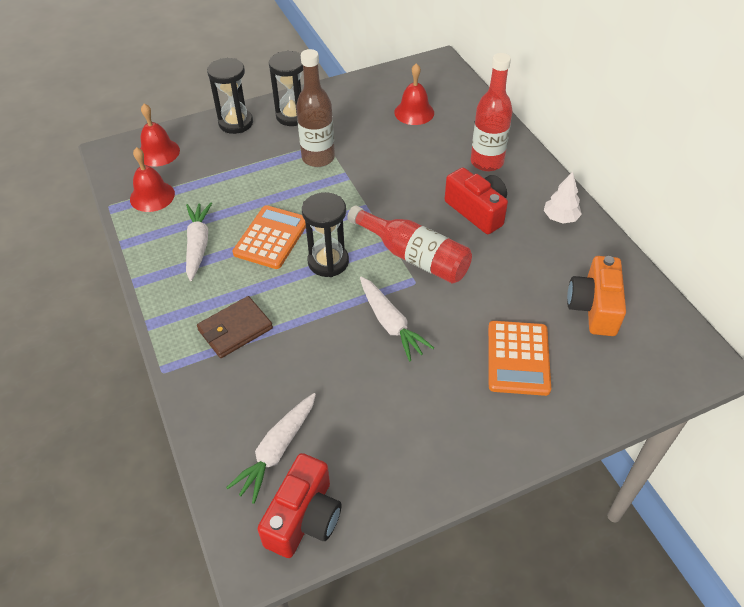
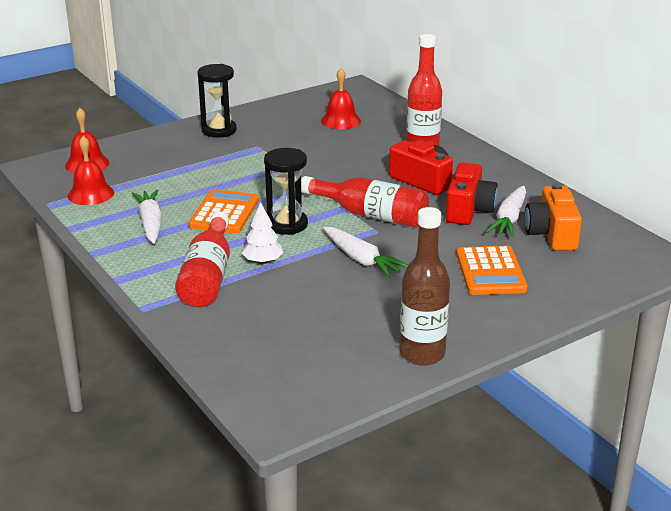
camera: 10 degrees left, 20 degrees down
(235, 329) = (208, 276): brown wallet -> red bottle
(236, 123) = (161, 139): black hourglass -> none
(277, 451) = (276, 351): white carrot -> white carrot (509, 219)
(304, 518) = (317, 390): red camera -> red camera (468, 210)
(318, 158) = (254, 157): brown bottle -> brown bottle (422, 354)
(560, 218) = (503, 180): white tree -> white tree (263, 261)

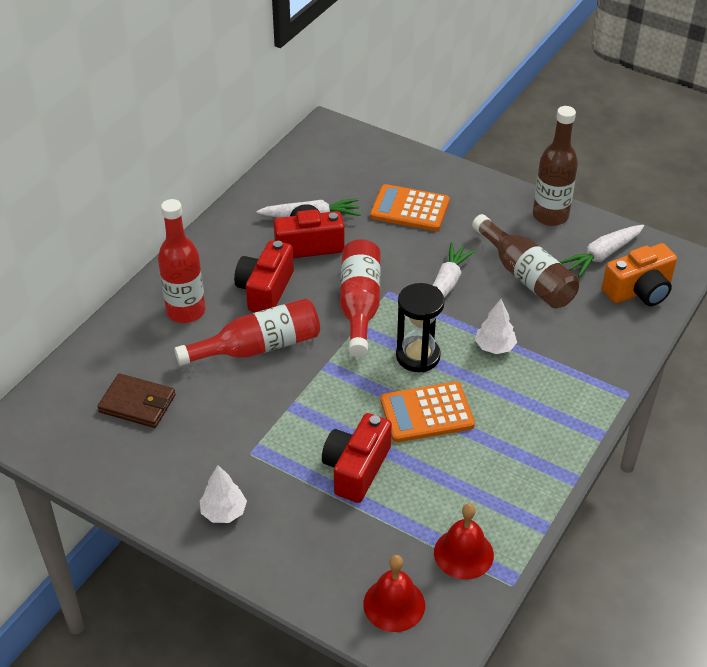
camera: 115 degrees left, 15 degrees up
(150, 223) = (487, 463): white carrot -> white carrot (602, 255)
(203, 176) = (356, 468): none -> red camera
(208, 276) = (545, 373): red bottle -> red bottle (258, 347)
(219, 130) = (223, 512): black hourglass -> white tree
(339, 306) = (526, 276): none -> brown bottle
(340, 121) = (137, 403): red bell -> brown wallet
(490, 272) = (410, 209): orange calculator -> orange calculator turned 135 degrees counterclockwise
(552, 234) = (322, 189): orange camera -> orange camera (639, 291)

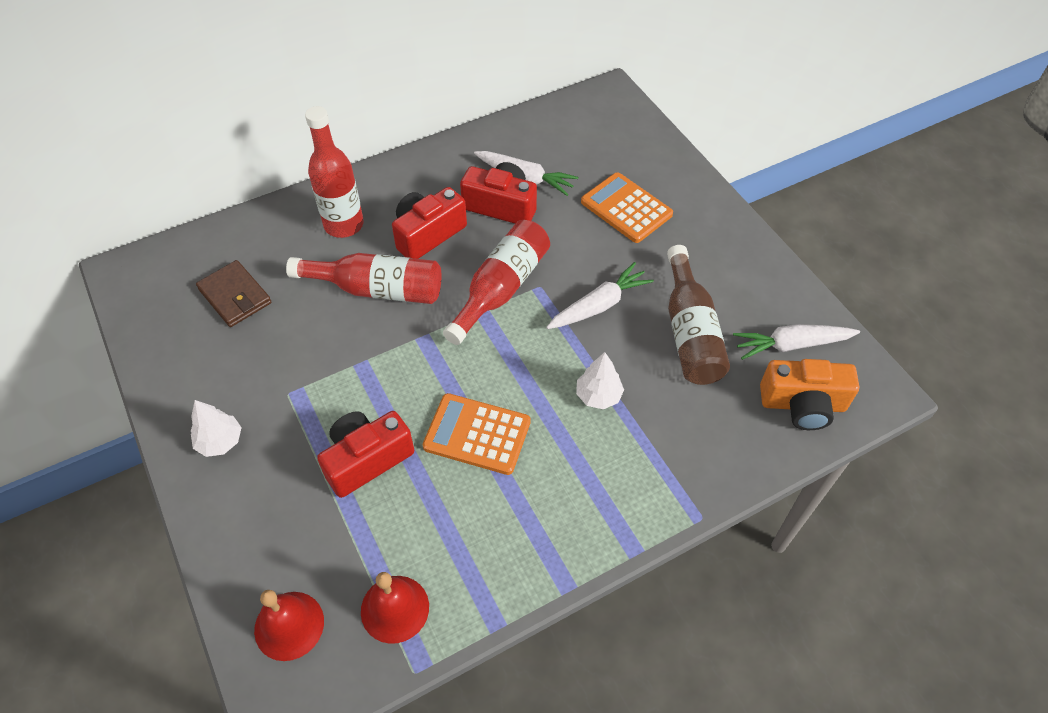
camera: 30 degrees right, 10 degrees up
(418, 356) = (515, 369): black hourglass -> none
(550, 216) = (766, 276): brown bottle -> none

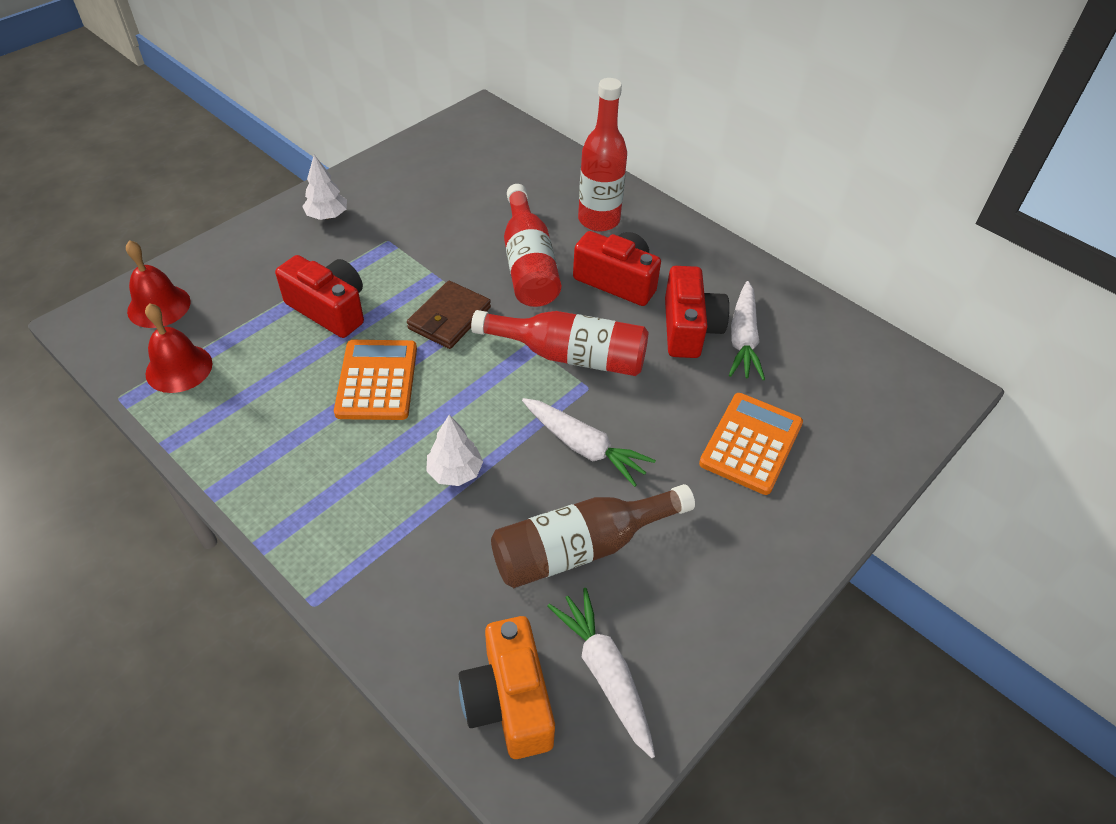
camera: 70 degrees right, 5 degrees down
(235, 296) = (482, 179): brown wallet -> brown wallet (449, 318)

